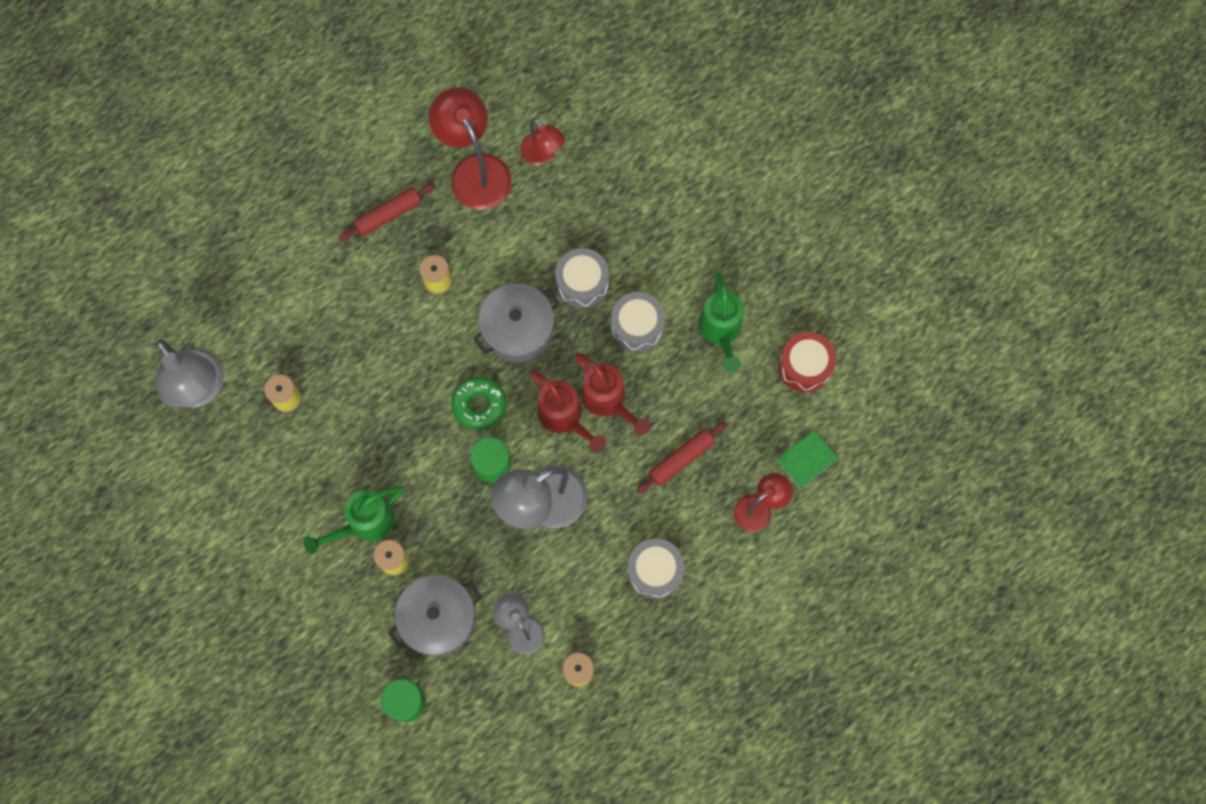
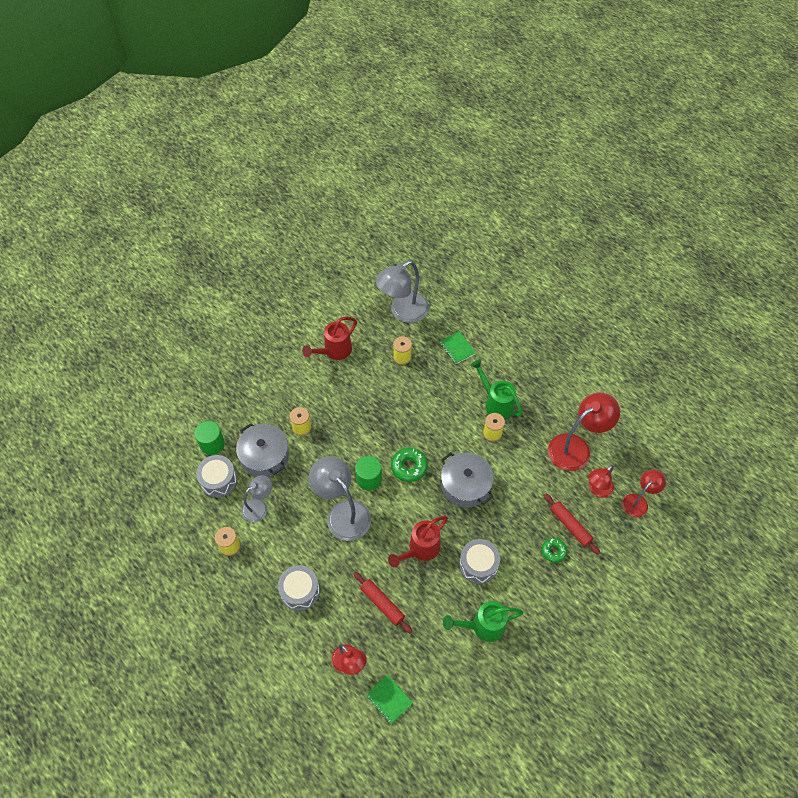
camera: 85 degrees right, 15 degrees down
(282, 313) = (457, 348): none -> green notebook
(364, 523) = (325, 408): green watering can -> green watering can (496, 403)
(388, 215) = (533, 399): red rolling pin -> red rolling pin (570, 526)
(564, 418) = (405, 521): red watering can -> red watering can (334, 351)
(565, 106) = (638, 501): none -> red lamp
(582, 283) = (505, 524): grey drum -> grey drum (219, 480)
(626, 227) = (553, 551): none -> green donut
(805, 366) = (463, 693): red drum -> none

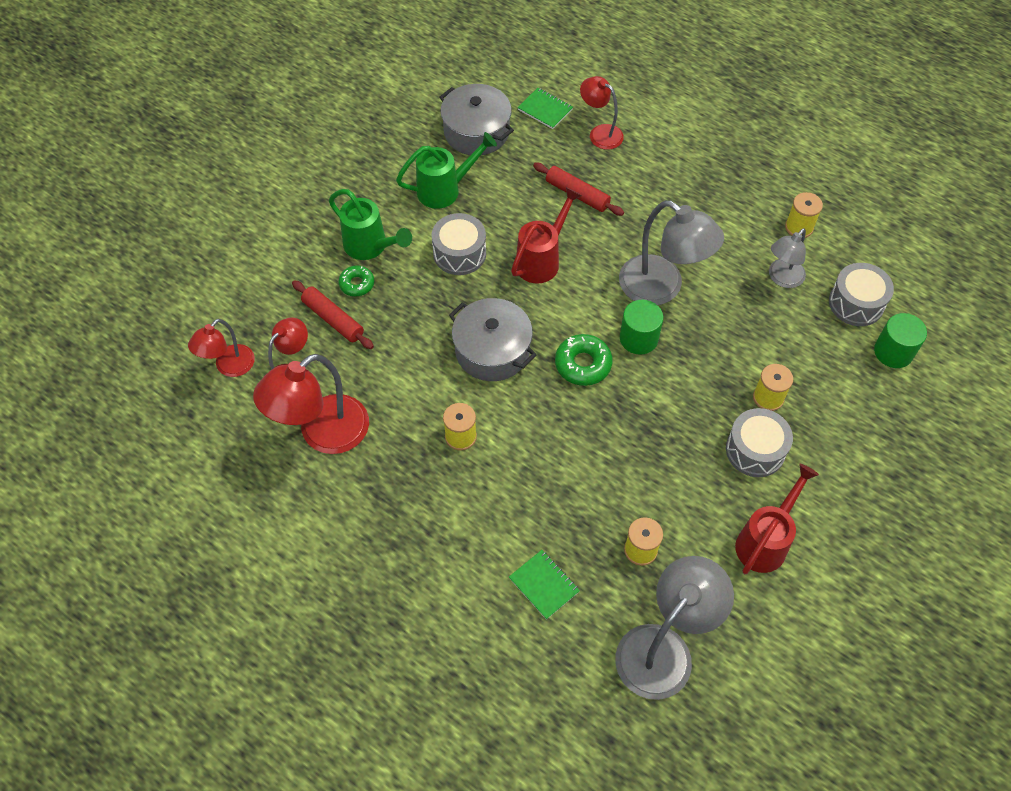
camera: 170 degrees right, 0 degrees up
(265, 456) = (805, 345): grey pot -> grey pot (476, 132)
(300, 591) = (686, 192): grey drum -> grey drum (755, 450)
(496, 403) = (460, 488): green watering can -> green watering can (370, 247)

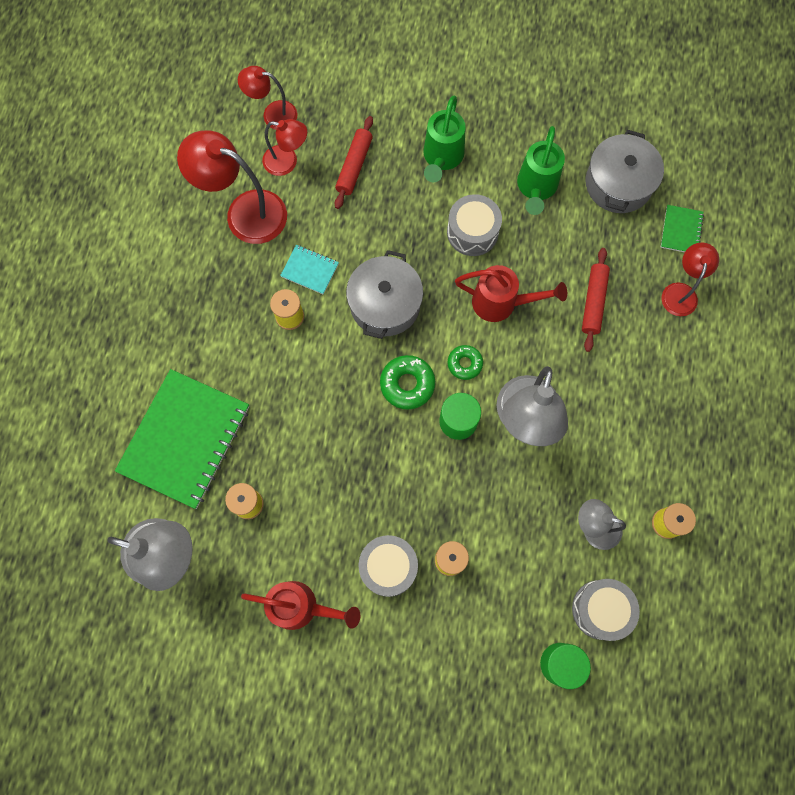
camera: 65 degrees right, 15 degrees up
(357, 284) = (398, 166): green donut -> green donut (464, 364)
(421, 400) = (310, 270): none -> turquoise notebook
(445, 190) = (536, 188): green watering can -> green watering can turned 60 degrees clockwise
(544, 585) = (185, 439): green notebook -> green notebook, size x2.30

